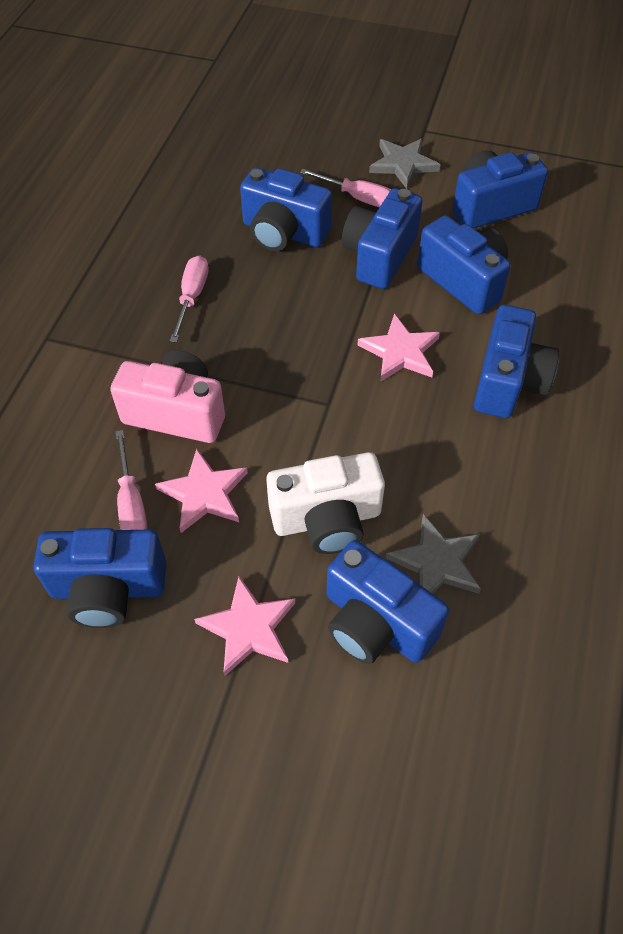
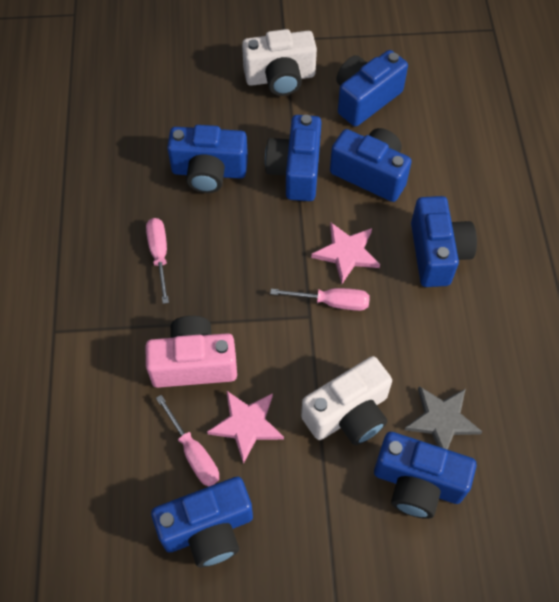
camera: 20 degrees left, 5 degrees up
(248, 628) = (327, 521): pink star -> none
(357, 198) = (256, 121): pink screwdriver -> pink screwdriver (332, 302)
(403, 164) = (280, 78): grey star -> white camera

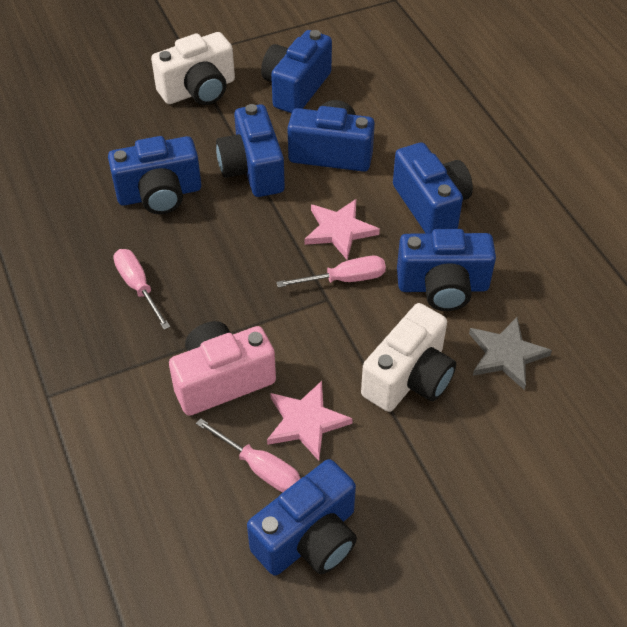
camera: 20 degrees left, 10 degrees down
(417, 483) = (509, 421): blue camera -> blue camera (443, 287)

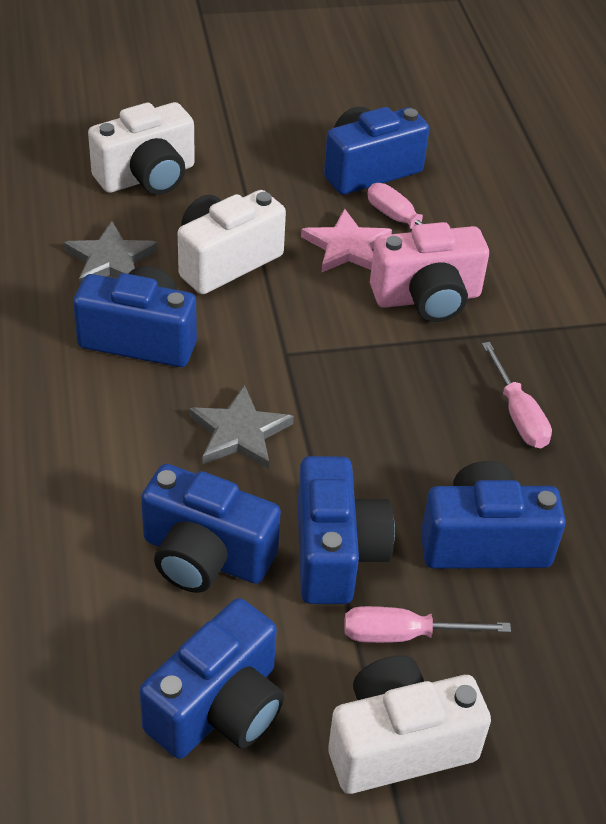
camera: 170 degrees left, 5 degrees down
(339, 230) = (239, 432): pink star -> grey star
(344, 279) = (256, 371): pink screwdriver -> pink screwdriver (404, 635)
(431, 205) = (99, 440): blue camera -> none
(528, 465) = (147, 177): none -> white camera

